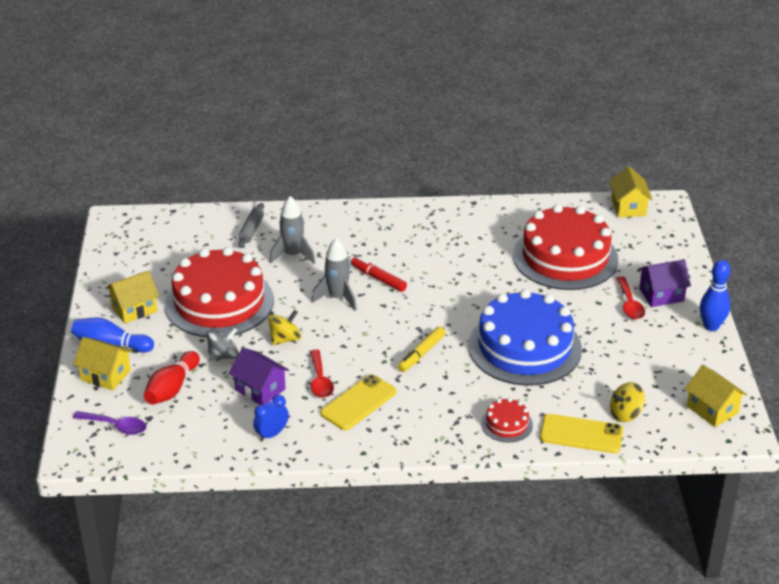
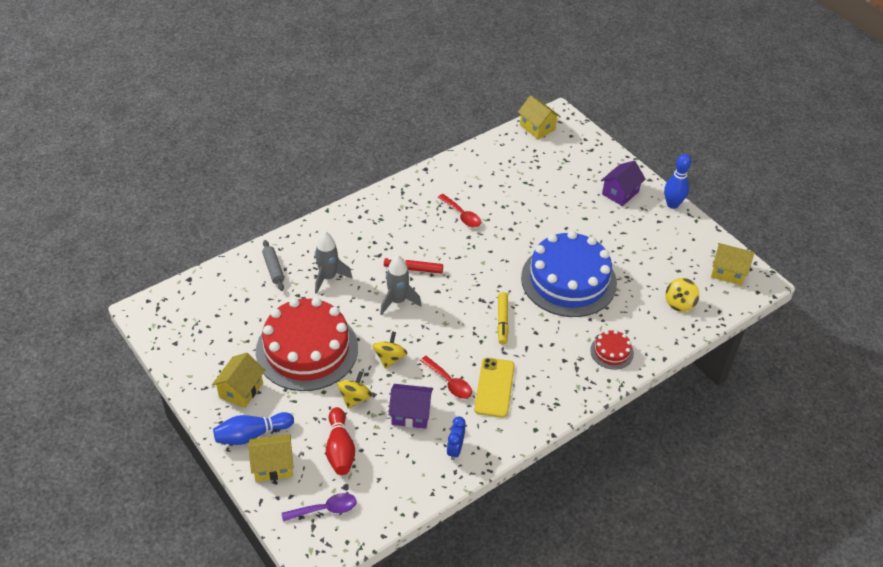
camera: 35 degrees left, 10 degrees up
(223, 356) = (355, 398): grey spinning top -> yellow spinning top
(565, 257) = (531, 189): red cake -> none
(581, 434) = (666, 334): yellow phone -> none
(629, 304) = (606, 210): red spoon -> red spoon (462, 215)

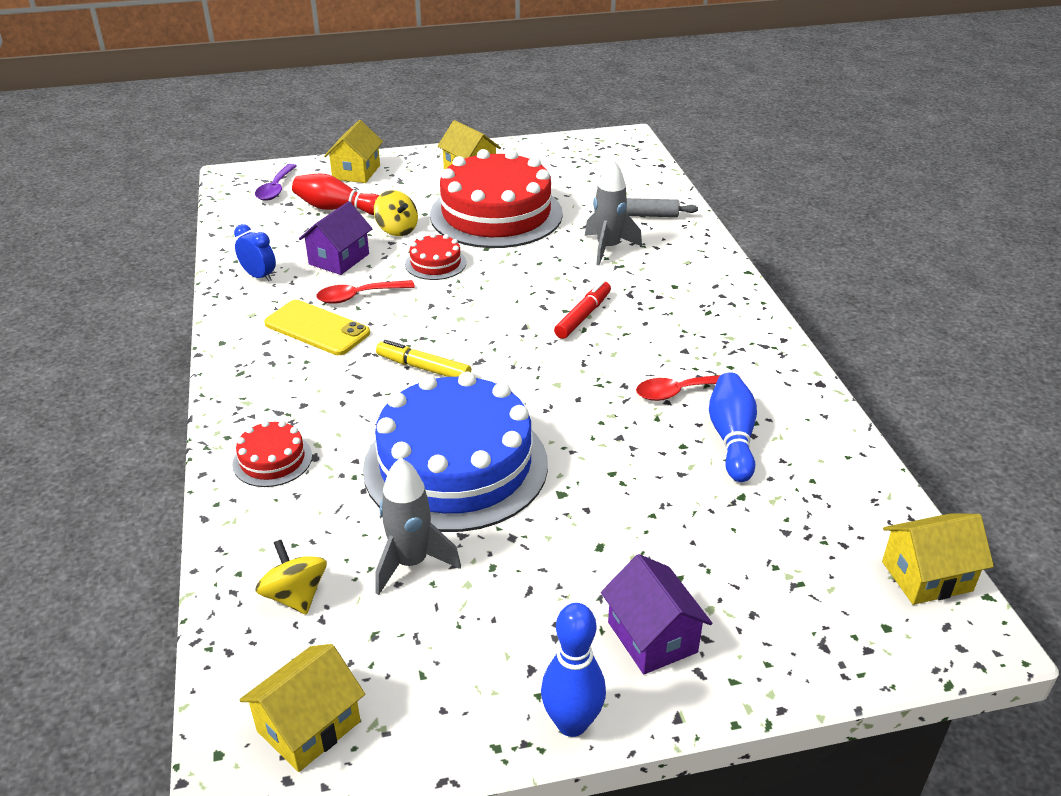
camera: 115 degrees right, 10 degrees down
(252, 435) = (405, 167): blue bowling pin -> blue bowling pin (731, 438)
(390, 358) = (435, 263): yellow spinning top -> red cake
(397, 301) = (529, 290): grey rocket -> grey rocket (411, 563)

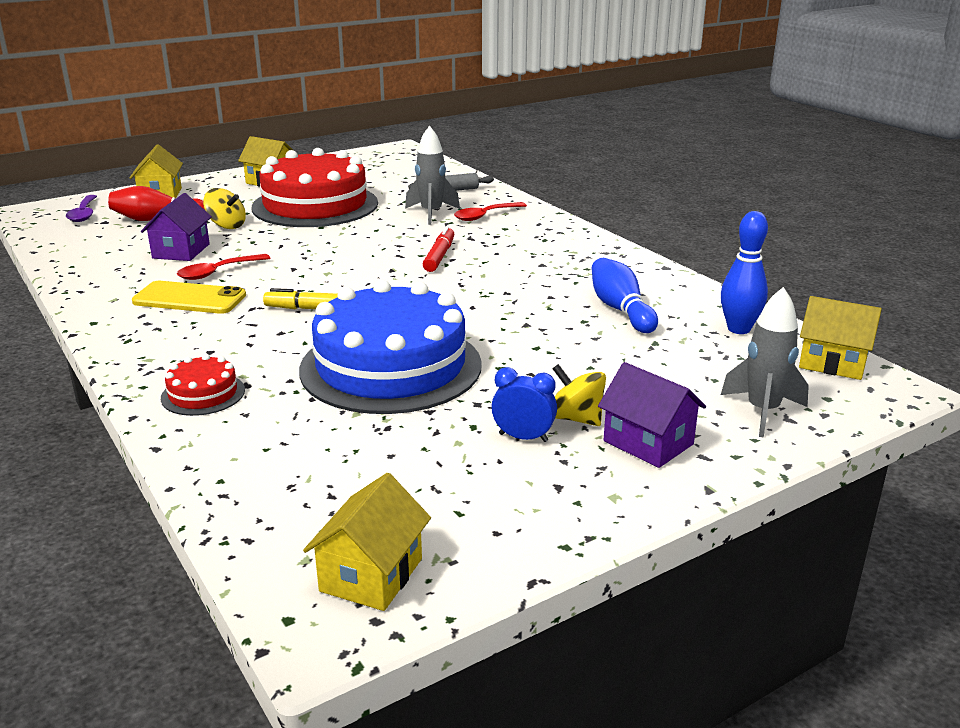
camera: 20 degrees left, 10 degrees down
(259, 276) = (104, 273): blue clock -> blue clock (523, 437)
(295, 596) = (292, 484): yellow spinning top -> yellow spinning top (575, 418)
(411, 563) = (394, 438): grey rocket -> grey rocket (762, 411)
(435, 263) = (279, 242): red cake -> none
(572, 723) = (621, 514): blue bowling pin -> blue bowling pin (739, 329)
(680, 392) = (557, 289): red spoon -> red spoon (485, 216)
(926, 576) = (833, 362): yellow house -> yellow house turned 60 degrees clockwise

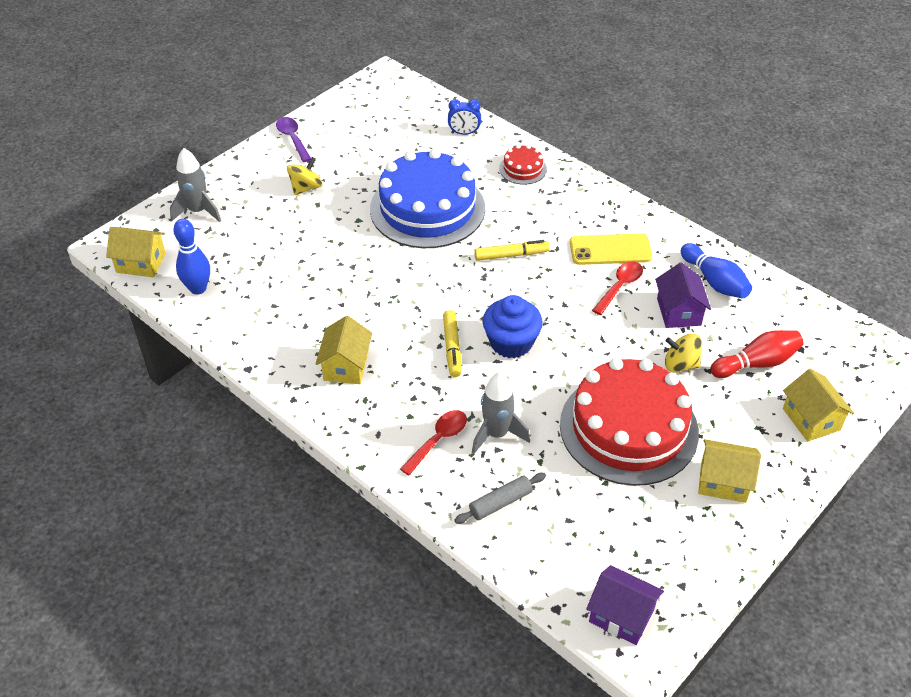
camera: 165 degrees right, 20 degrees up
(84, 214) = (837, 359): purple spoon -> purple spoon (292, 138)
(371, 575) = (378, 96): yellow house -> yellow house (346, 366)
(375, 252) = (511, 343): none -> blue cupcake
(439, 256) = (452, 347): red marker -> yellow marker
(523, 437) = (332, 170): blue clock -> blue clock (464, 133)
(575, 418) = (306, 188): yellow spinning top -> yellow spinning top turned 75 degrees counterclockwise
(620, 310) = (285, 296): blue bowling pin -> blue bowling pin (714, 281)
(648, 443) = (265, 178): purple house -> purple house (621, 615)

